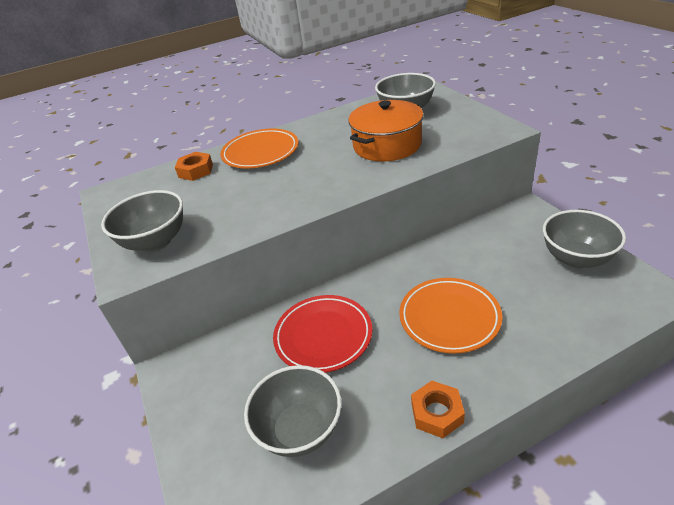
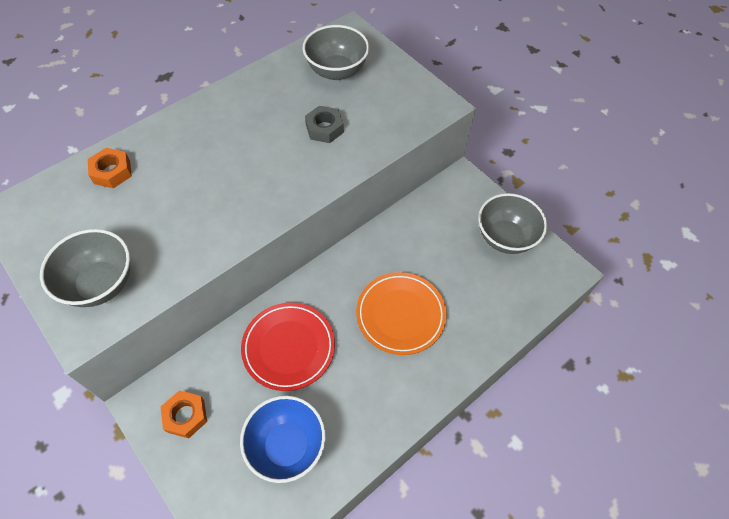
camera: 20 degrees left, 20 degrees up
(260, 153) = (183, 141): orange plate -> none
(300, 429) = (287, 446): grey bowl -> blue bowl
(387, 145) = (324, 128): orange pot -> grey nut
(437, 413) = (399, 412): orange nut -> orange nut (186, 416)

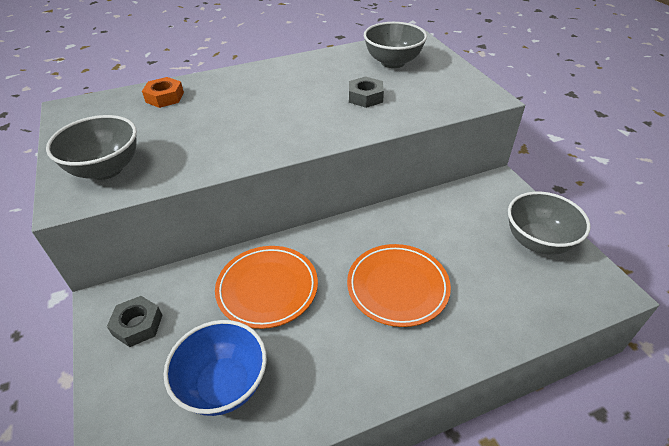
camera: 20 degrees right, 15 degrees down
(186, 416) = (138, 325): orange nut -> grey nut
(288, 347) = (267, 289): red plate -> orange plate

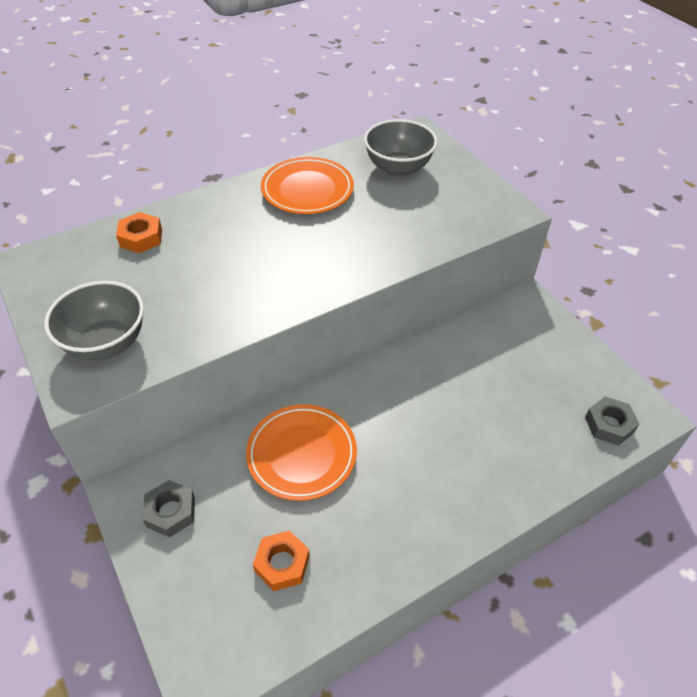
camera: 10 degrees left, 5 degrees up
(224, 385) = (282, 564): blue bowl -> orange nut
(365, 97) = (377, 221): grey nut -> grey nut (609, 425)
(397, 287) = (439, 437): orange plate -> orange plate (307, 190)
(537, 242) = (575, 369): grey bowl -> none

